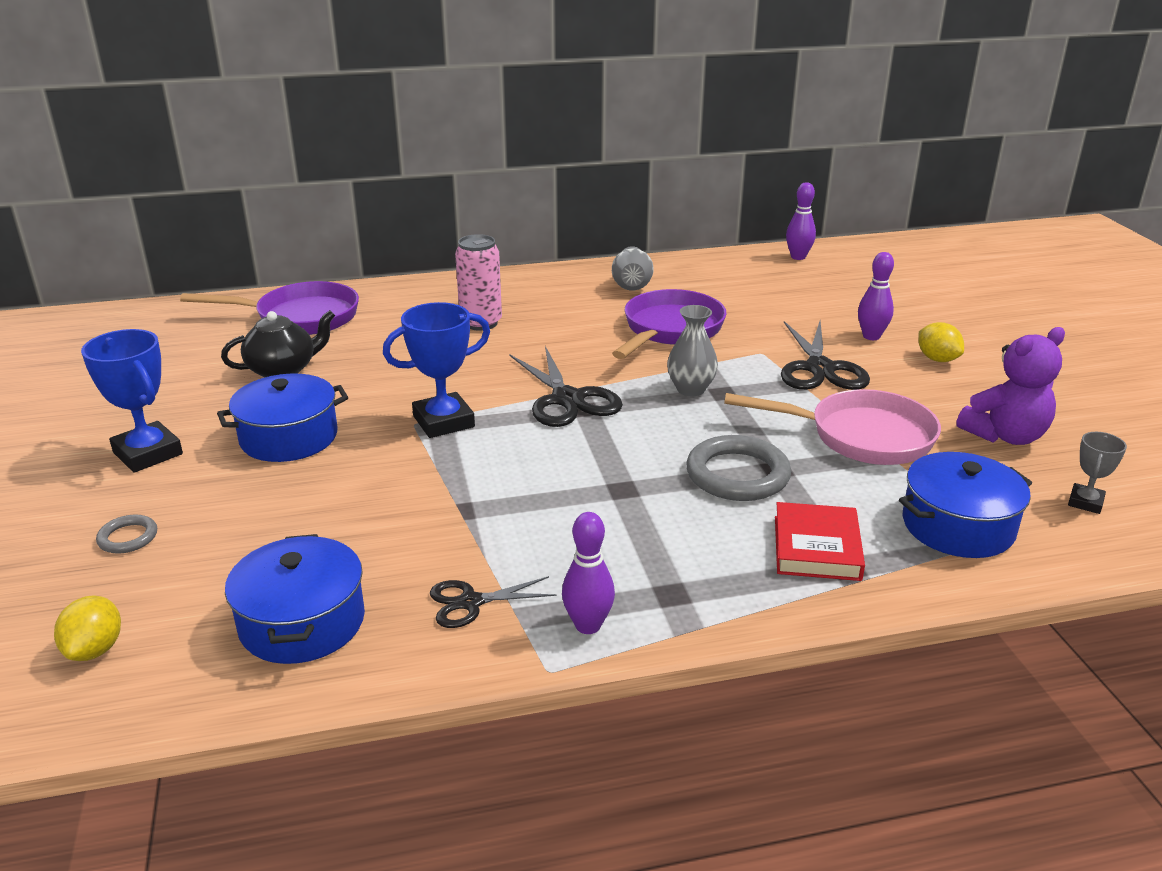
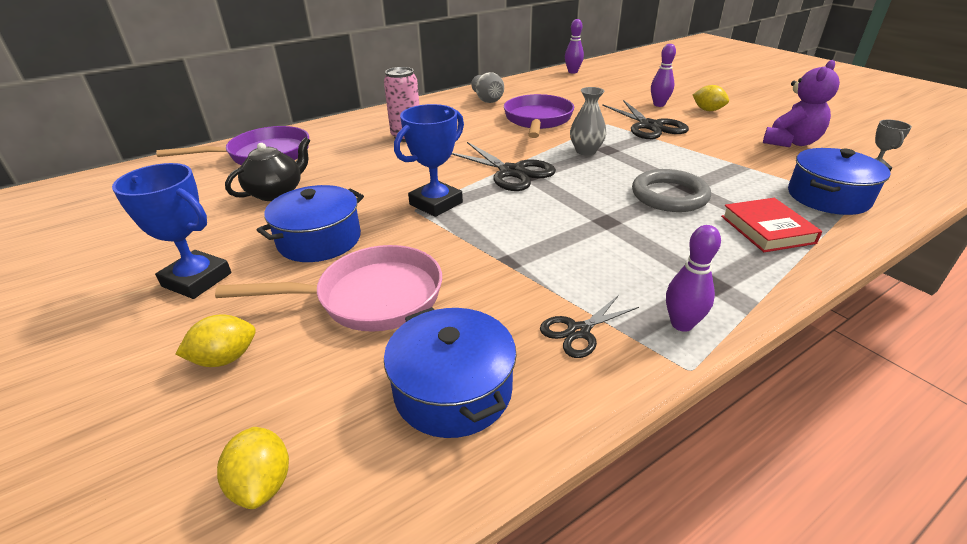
camera: 20 degrees left, 5 degrees up
(128, 537) = (225, 358): grey ring -> yellow lemon
(861, 436) = (715, 158): pink pan -> pink pan (370, 298)

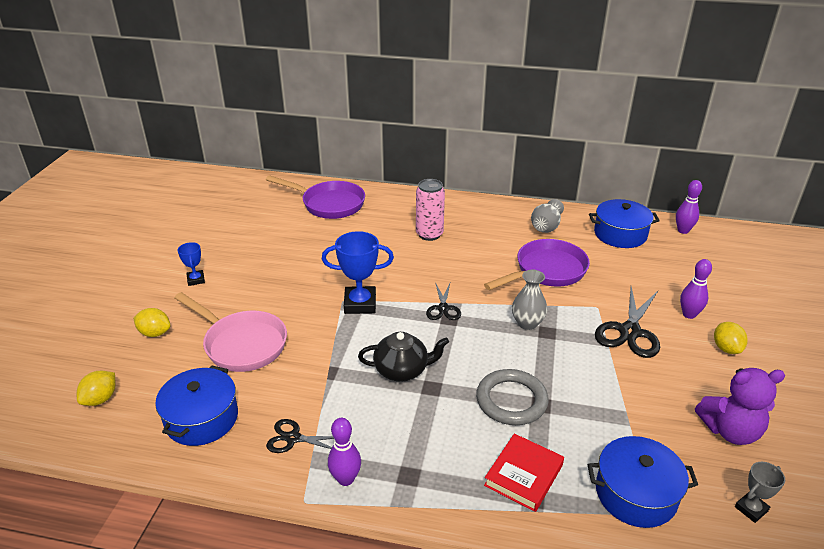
camera: 45 degrees right, 0 degrees up
(197, 280) = (196, 280): blue trophy -> blue trophy, size x0.55
(276, 192) = (297, 240): black teapot -> black teapot (402, 370)
(319, 240) = (271, 290): blue pot -> blue pot (620, 234)
(511, 172) = (443, 308): black scissors -> black scissors, size x0.58

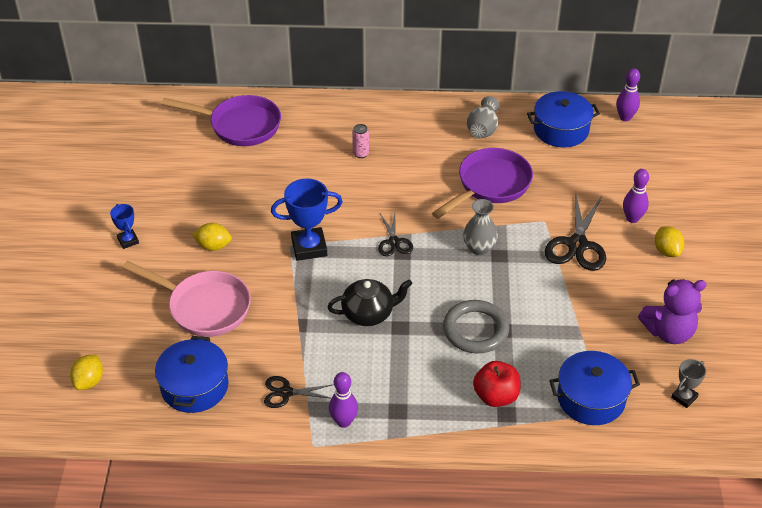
camera: 10 degrees left, 10 degrees up
(155, 333) = (111, 307): yellow lemon -> yellow lemon (213, 246)
(429, 234) = (360, 154): pink can -> pink can, size x0.54
(523, 475) = (496, 396): red book -> red apple

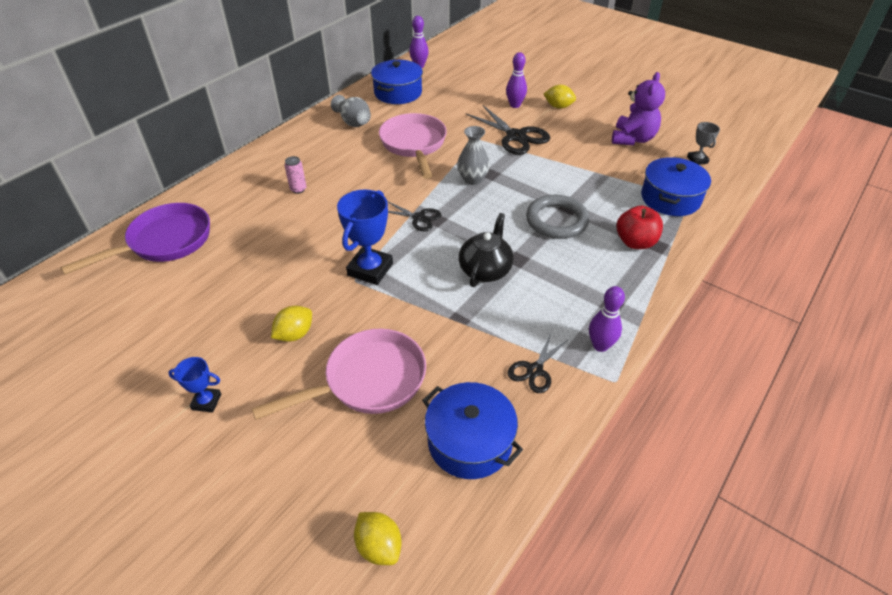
camera: 55 degrees left, 0 degrees up
(490, 185) = (414, 145): purple pan -> pink pan

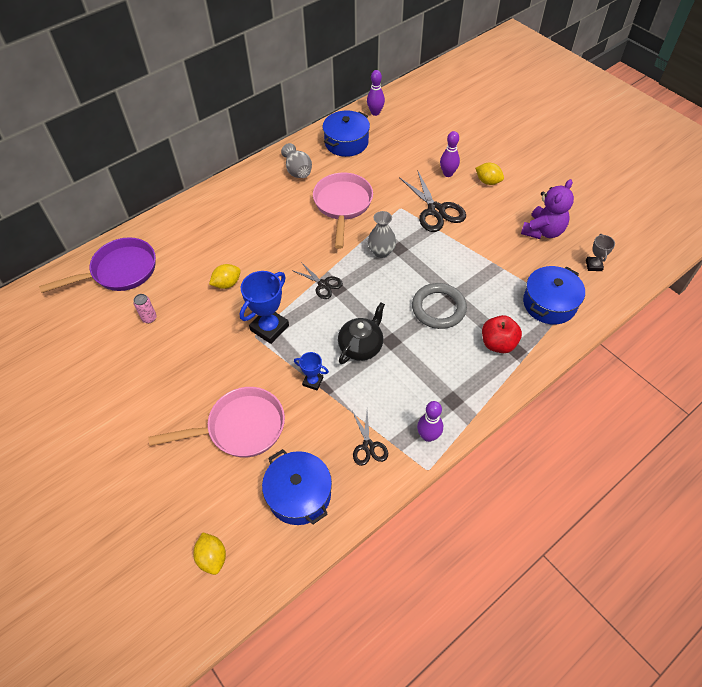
camera: 15 degrees right, 10 degrees up
(206, 402) = (123, 420): blue trophy -> blue trophy (313, 381)
(294, 334) = (197, 376): yellow lemon -> yellow lemon (227, 284)
(298, 189) = (233, 237): pink can -> pink can (149, 318)
(535, 370) = (368, 446): black scissors -> black scissors turned 60 degrees counterclockwise

